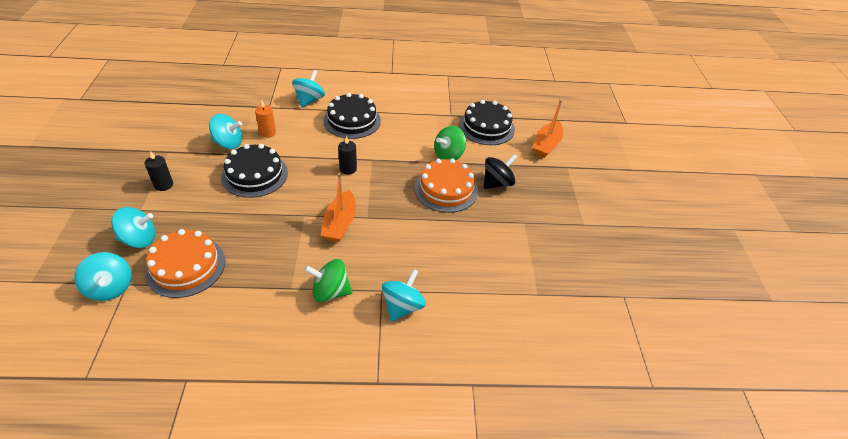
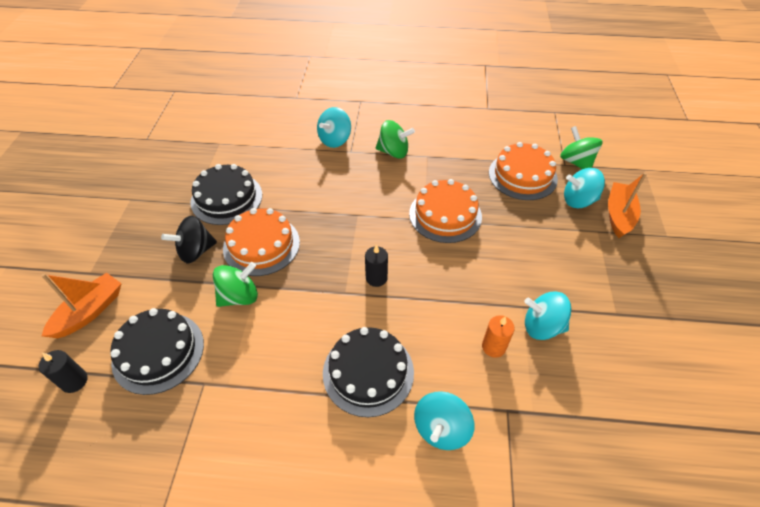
camera: 170 degrees left, 5 degrees up
(110, 288) = (576, 162): turquoise spinning top -> green spinning top
(163, 185) = (591, 261): black candle -> black candle (74, 381)
(254, 175) = (490, 272): black cake -> black cake (226, 198)
(283, 220) = (445, 215): none -> orange cake
(340, 223) = (386, 209): orange boat -> orange boat (618, 215)

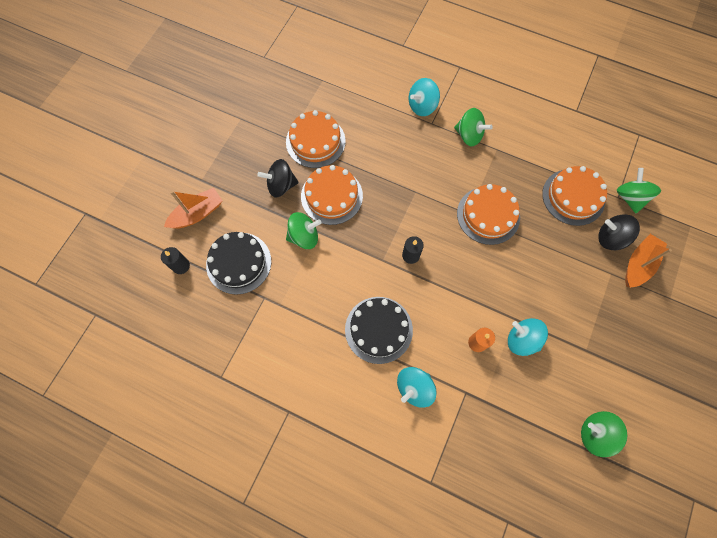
camera: 20 degrees right, 20 degrees up
(226, 198) = (315, 141): black cake -> orange cake
(578, 200) = (610, 238): turquoise spinning top -> black spinning top
(679, 403) = (595, 433): none -> green spinning top

